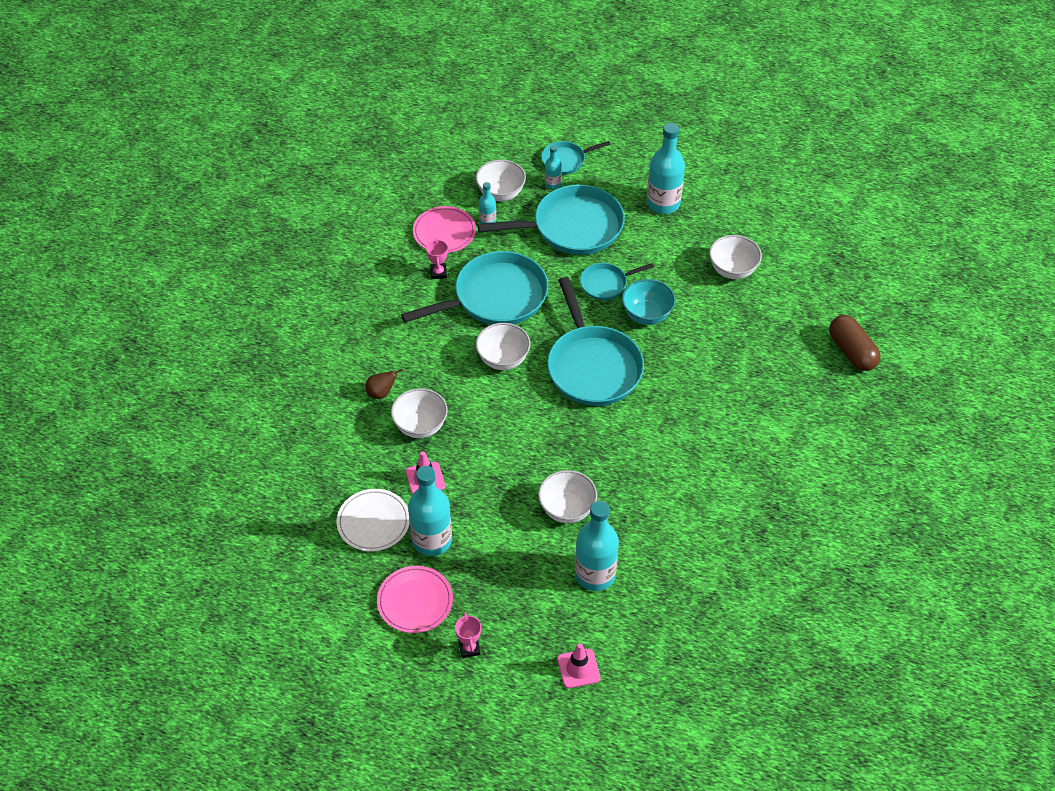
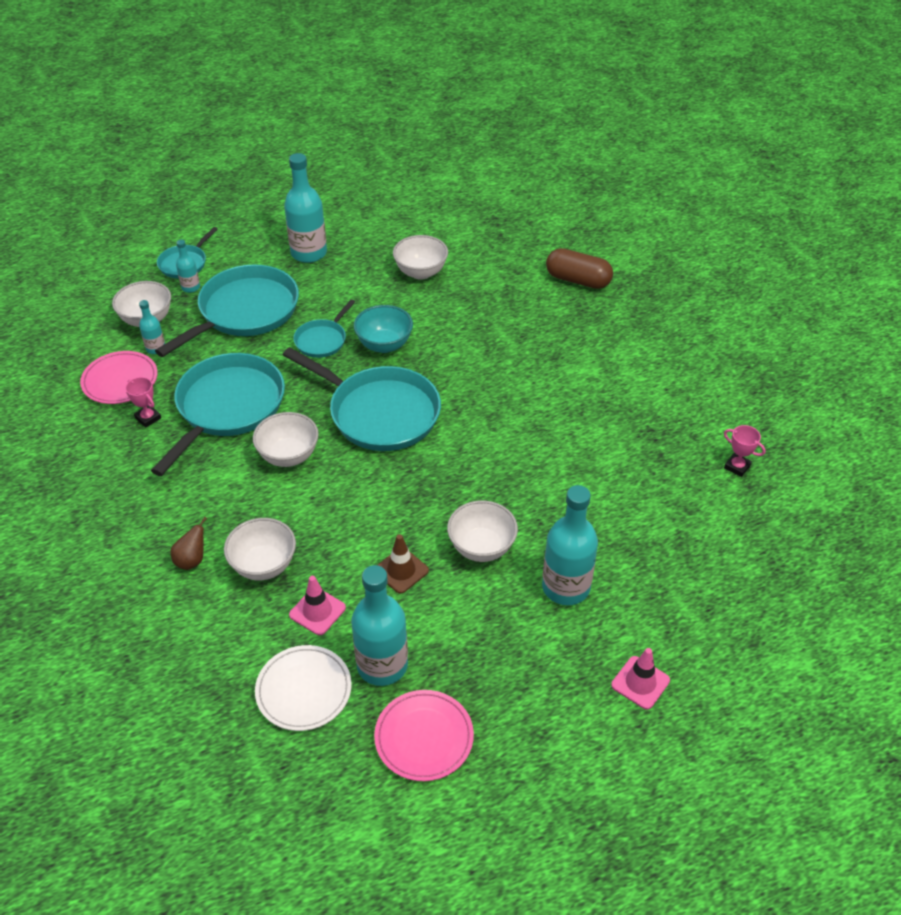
camera: 40 degrees left, 5 degrees down
(469, 648) = (523, 742): pink trophy -> pink trophy (737, 467)
(500, 488) = (401, 570): none -> brown traffic cone

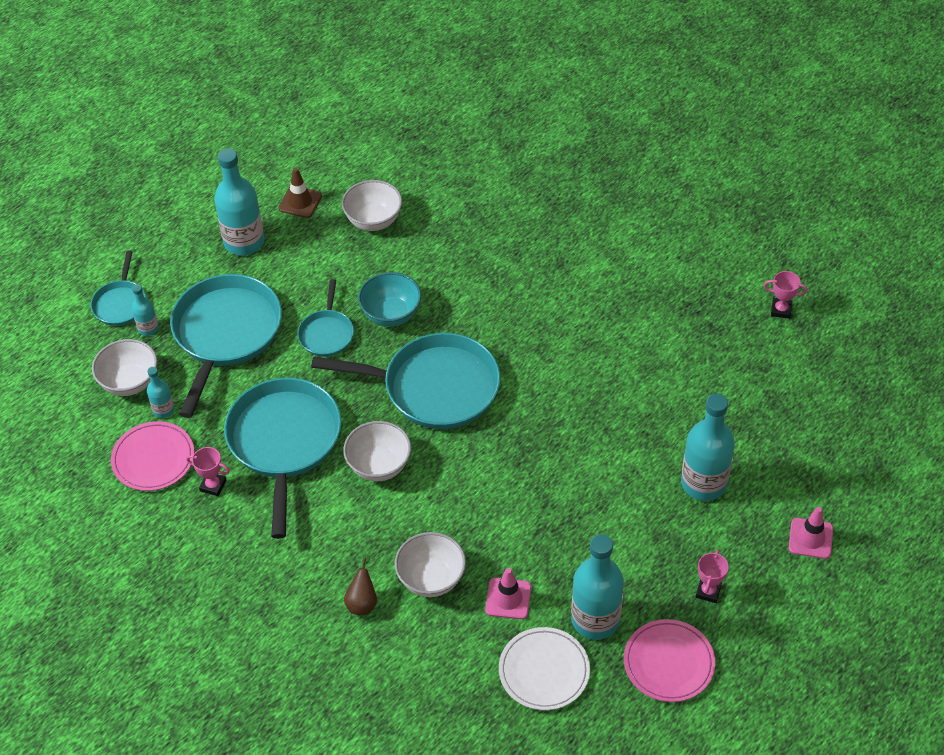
camera: 25 degrees left, 5 degrees up
(401, 570) = (556, 530): brown traffic cone -> brown traffic cone (300, 202)
(481, 547) = (611, 478): white bowl -> none
(506, 687) = (708, 591): none -> pink trophy
(578, 280) = (531, 172): brown capsule -> none

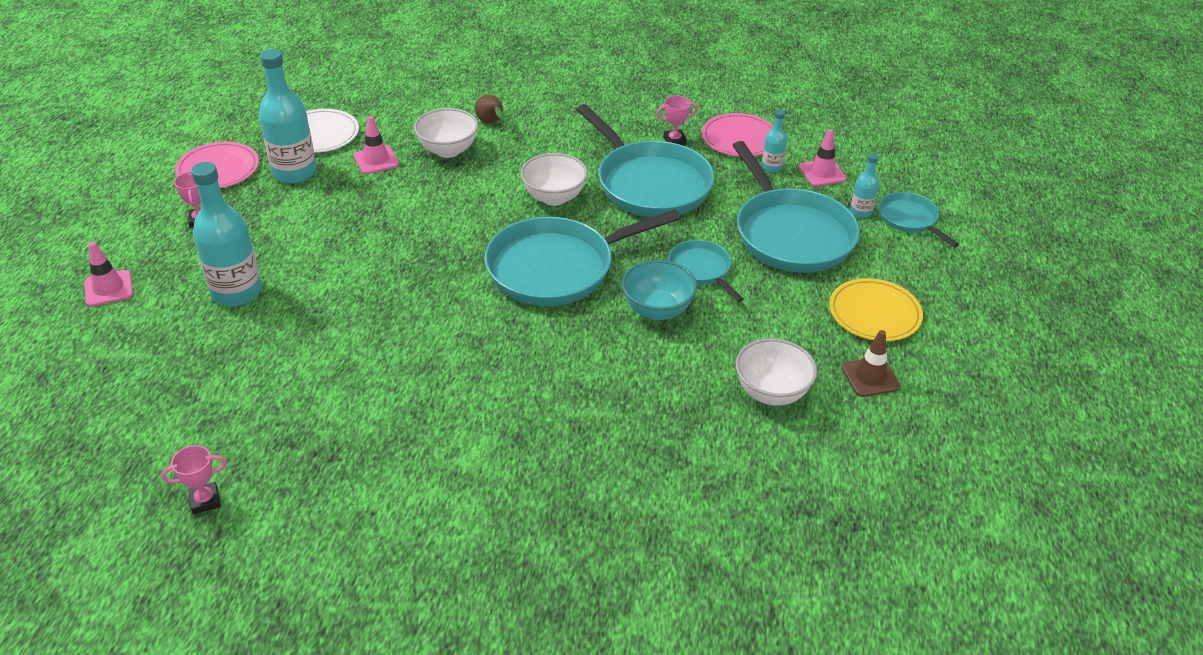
camera: 145 degrees right, 10 degrees down
(130, 382) = (822, 173): white bowl -> pink traffic cone
(244, 242) = (874, 313): turquoise bottle -> yellow plate

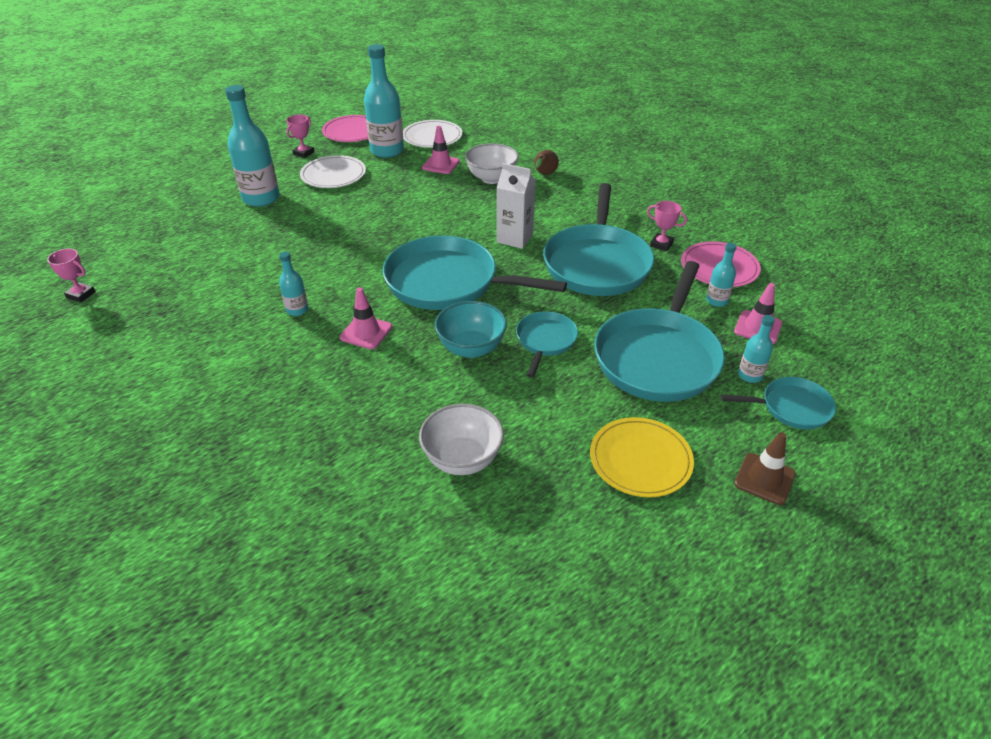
camera: 45 degrees right, 0 degrees up
(108, 288) = (213, 166): pink traffic cone -> pink traffic cone (366, 332)
(278, 226) = (333, 175): none -> white plate
(463, 371) = (297, 310): none -> turquoise bottle
(554, 197) = (515, 238): white bowl -> white carton
(870, 377) = (559, 505): brown traffic cone -> brown traffic cone (764, 479)
(909, 219) = (791, 407): turquoise pan -> turquoise pan turned 75 degrees clockwise

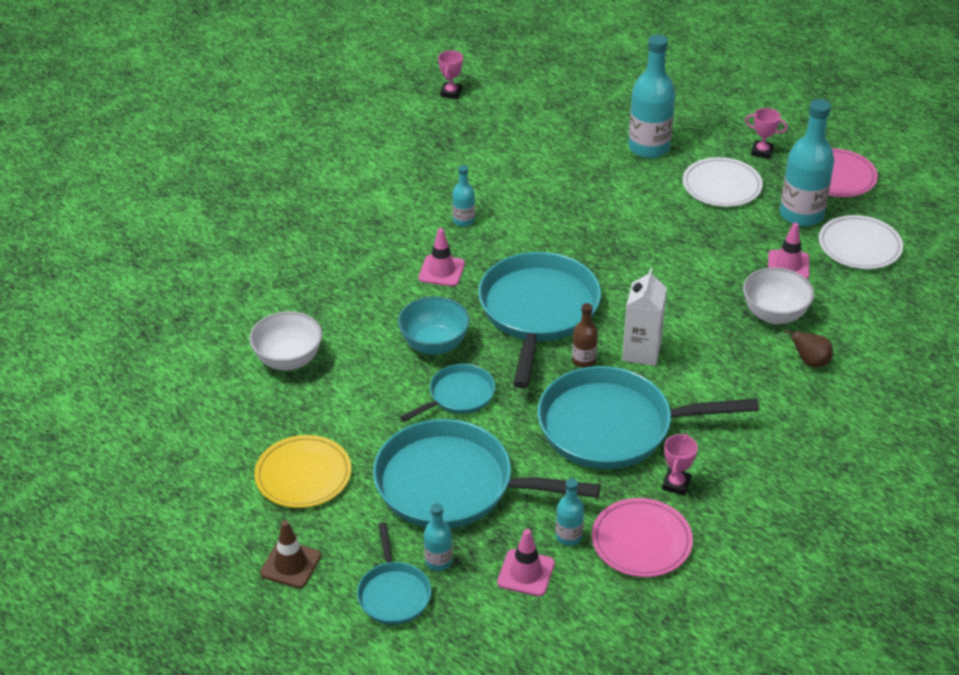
camera: 80 degrees right, 0 degrees up
(517, 267) = (583, 360): none -> brown bottle
(545, 341) = (458, 396): turquoise pan -> turquoise pan turned 45 degrees counterclockwise

